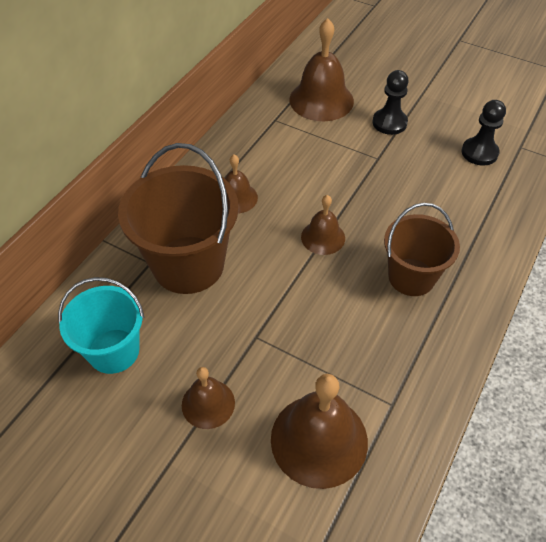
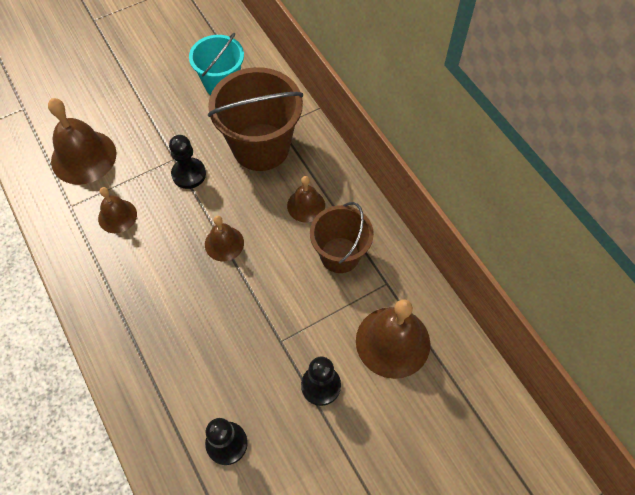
camera: 120 degrees right, 10 degrees up
(208, 403) = (150, 115): brown bell -> brown bell (117, 216)
(266, 310) = (189, 174): none -> black pawn
(411, 277) = (144, 281): brown bucket -> brown bucket (340, 255)

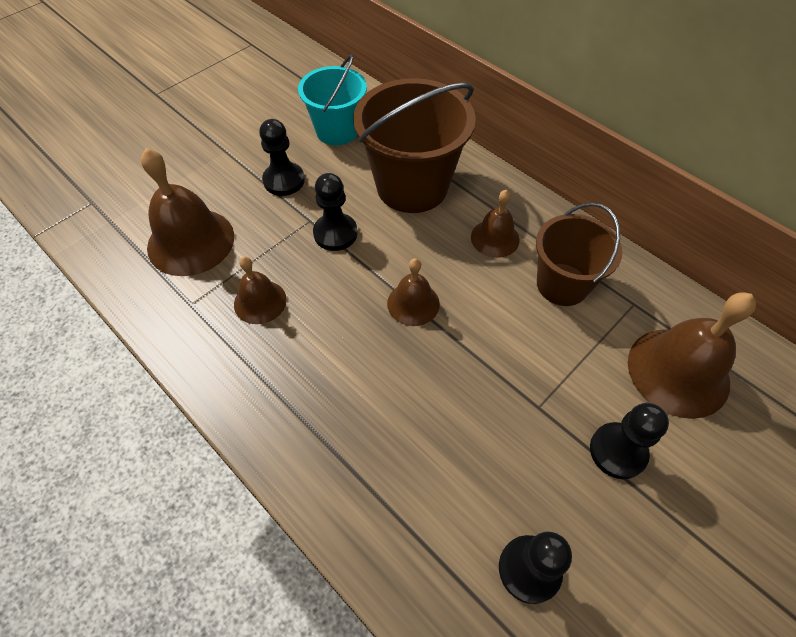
camera: 15 degrees left, 5 degrees down
(166, 120) = (284, 180): none -> black pawn

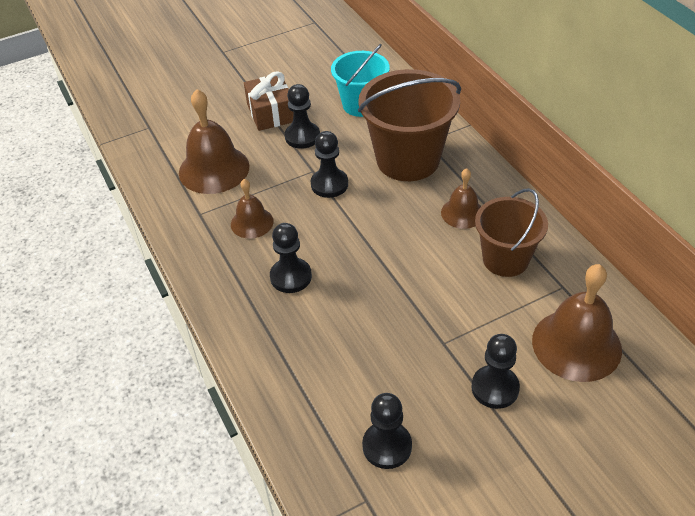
camera: 20 degrees right, 10 degrees down
(237, 158) = (271, 113): none -> brown gift
(331, 363) = (291, 277): none -> black pawn
(413, 303) = (372, 248): brown bell -> none

